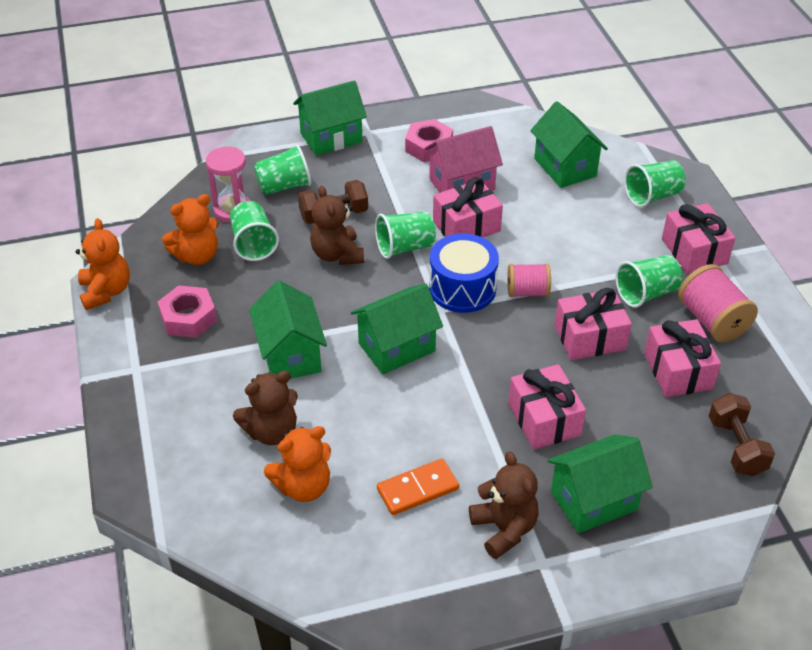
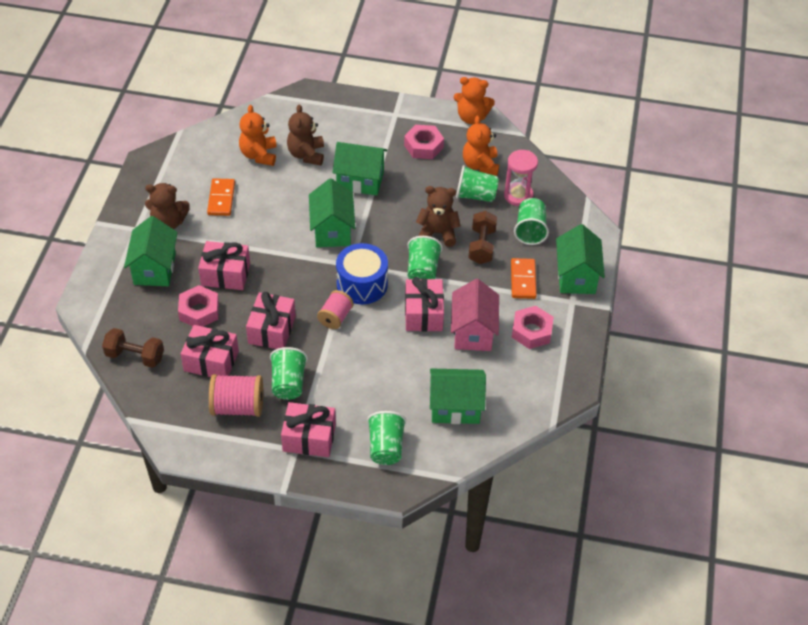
camera: 115 degrees right, 5 degrees up
(363, 171) = (523, 280): none -> orange domino
(620, 417) = (199, 311): none -> pink nut

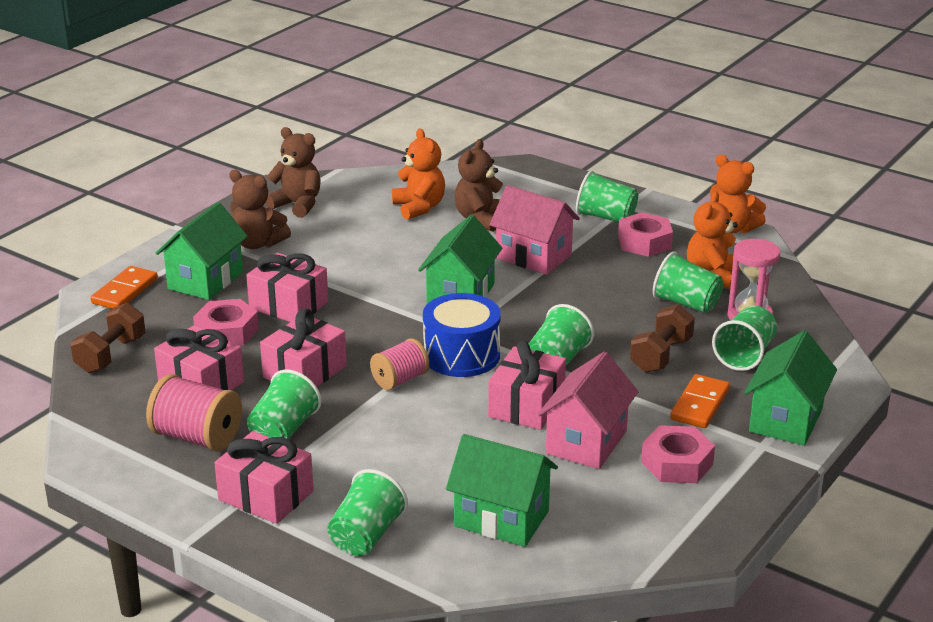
camera: 25 degrees right, 20 degrees down
(135, 356) = (111, 355): brown dumbbell -> brown dumbbell turned 75 degrees clockwise
(221, 199) = (340, 236): orange domino -> orange domino (125, 291)
(259, 155) = (419, 207): orange teddy bear -> orange teddy bear turned 135 degrees clockwise
(360, 180) = (533, 256): green house -> pink house
(387, 129) = (605, 217): none -> green cup
(437, 233) = (605, 329): brown teddy bear -> brown teddy bear (297, 205)

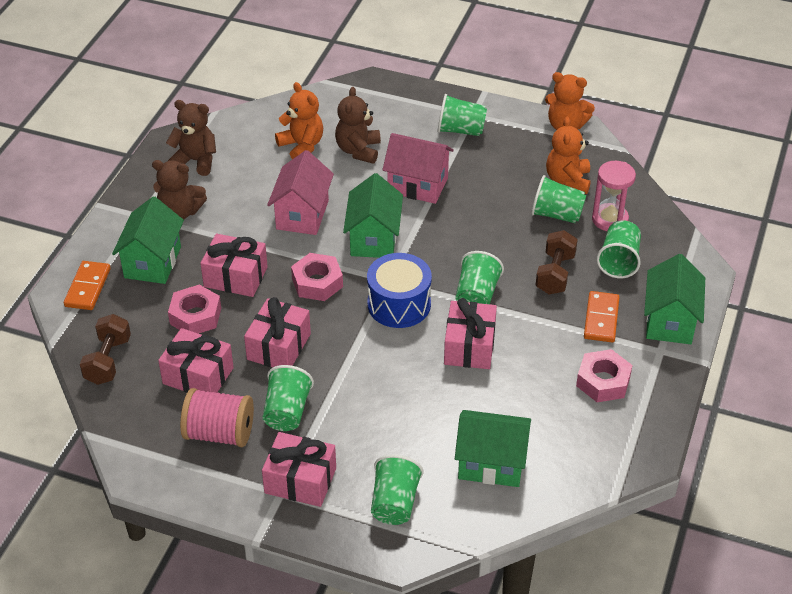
camera: 15 degrees left, 15 degrees up
(400, 380) = (359, 340): pink spool -> none
(586, 442) = (528, 374): pink house -> pink house (302, 215)
(644, 242) = (501, 153): pink nut -> pink nut (317, 282)

